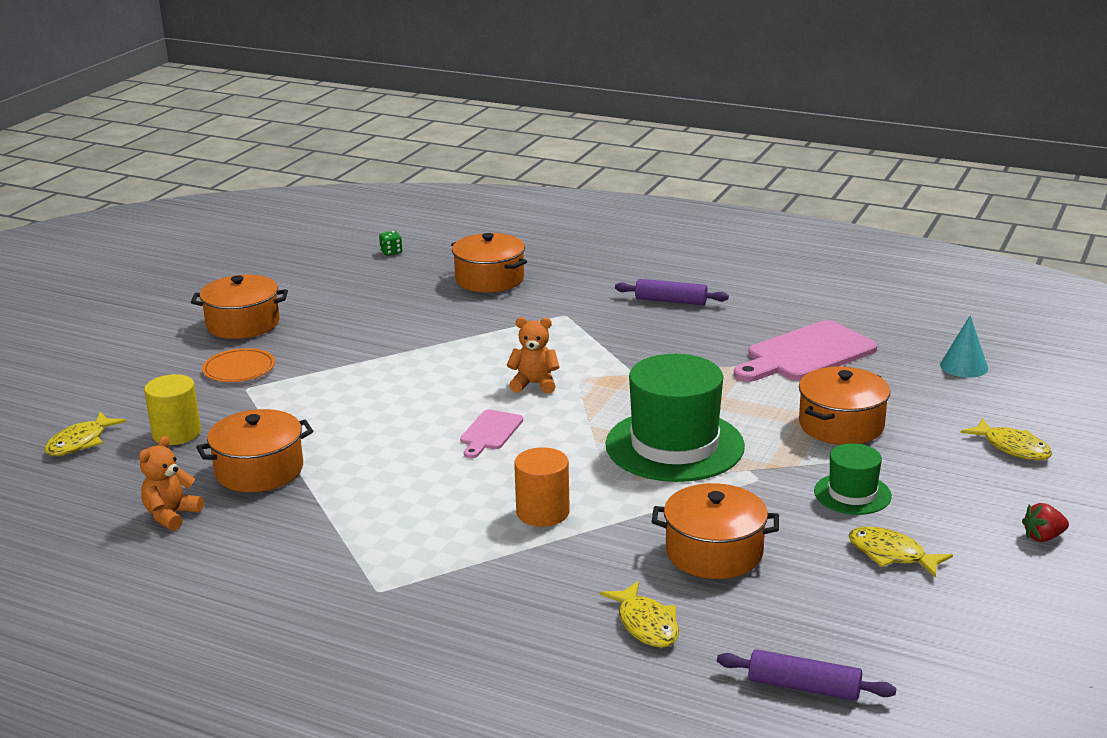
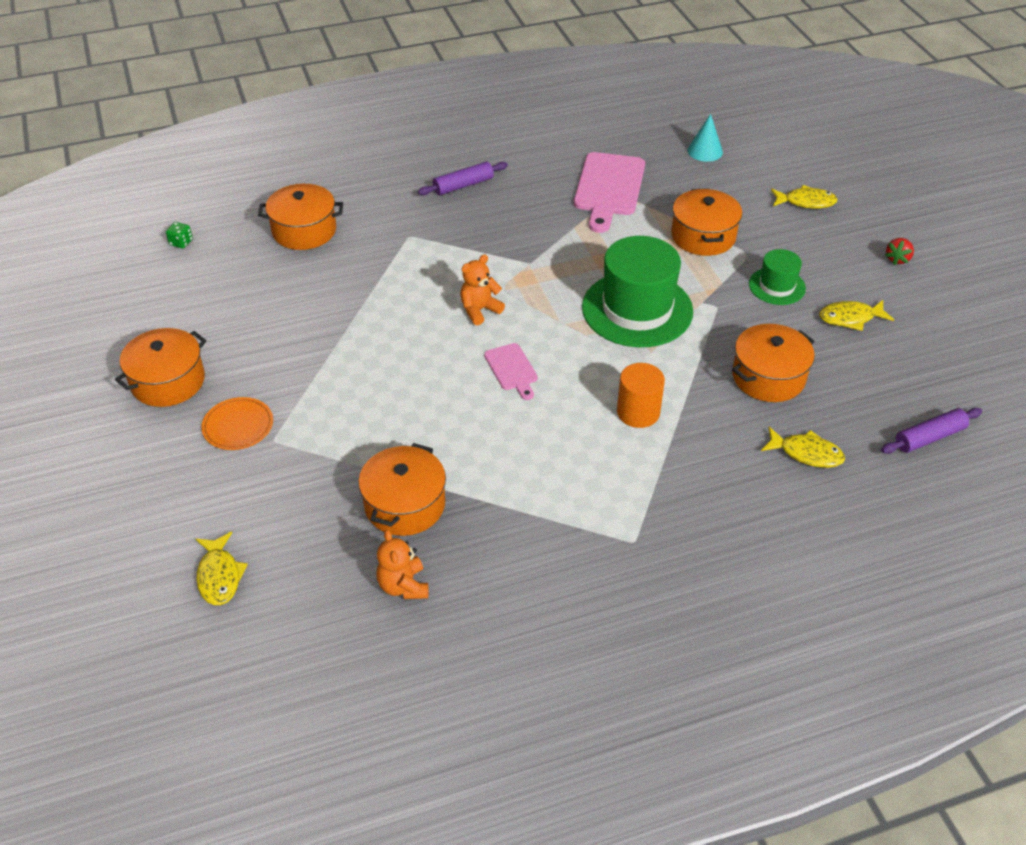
camera: 45 degrees left, 20 degrees up
(176, 433) = (286, 515): yellow cylinder -> none

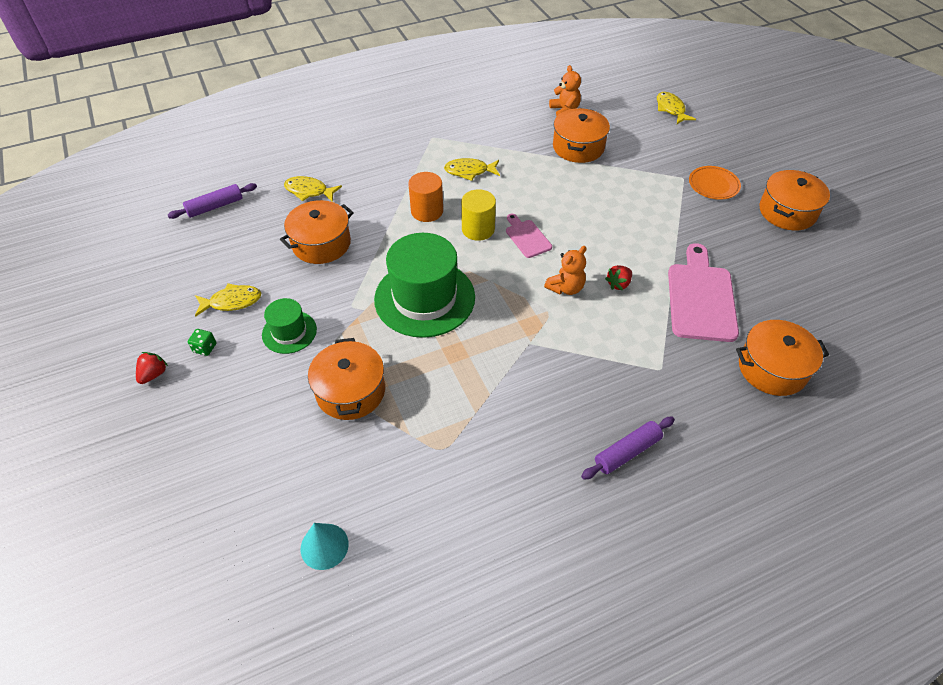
camera: 175 degrees right, 5 degrees up
(181, 242) = (885, 344): green dice -> green dice (205, 348)
(420, 310) = (618, 284): none -> red strawberry
(572, 383) = (478, 229): none -> yellow cylinder
(609, 188) = (453, 460): pink cutting board -> pink cutting board (700, 298)
(806, 202) = (220, 454): yellow fish -> yellow fish (469, 171)

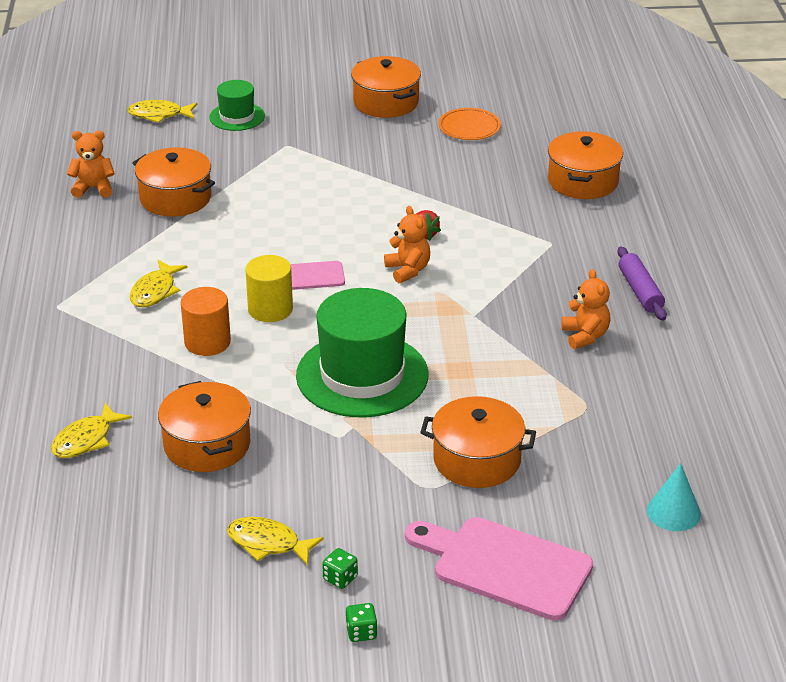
camera: 70 degrees left, 15 degrees down
(154, 374) = (361, 632): red strawberry -> green dice
(215, 206) = (49, 540): purple rolling pin -> none
(232, 302) = (268, 543): yellow fish -> yellow fish turned 75 degrees counterclockwise
(289, 332) = (354, 497): green hat -> green hat (237, 117)
(539, 425) = (585, 336): none -> orange teddy bear
(700, 298) = (473, 191): pink cutting board -> pink cutting board (504, 566)
(713, 185) = (313, 130): orange plate -> orange plate (469, 127)

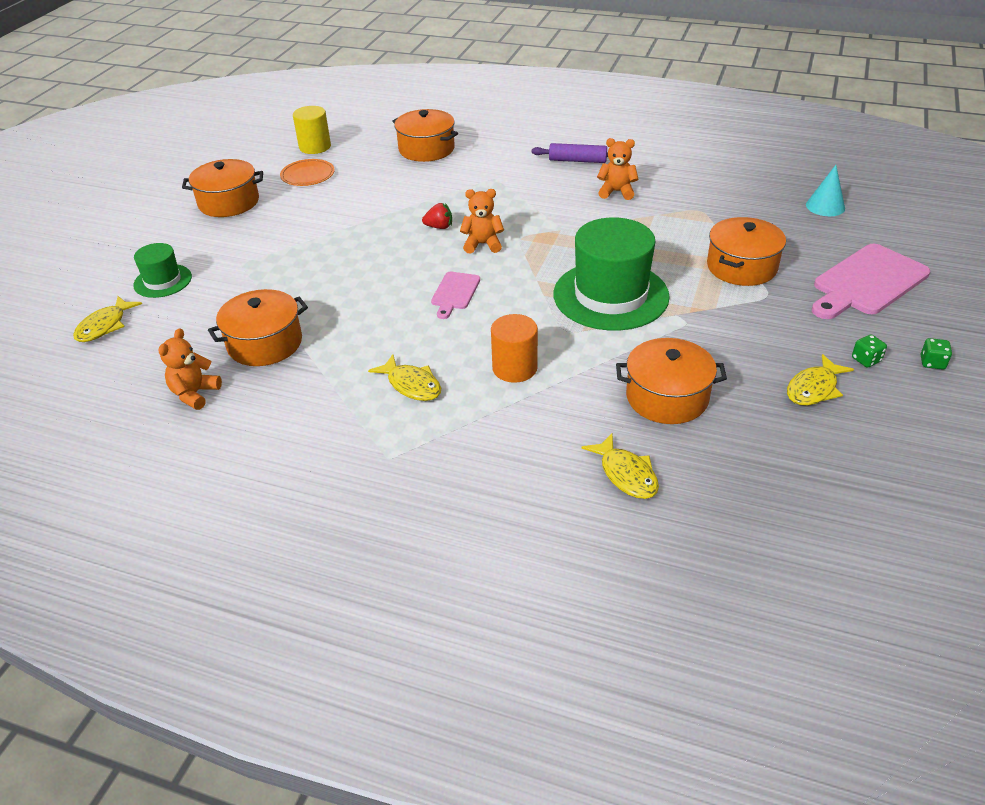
camera: 65 degrees left, 5 degrees up
(270, 309) = (488, 323): yellow cylinder -> yellow cylinder (315, 147)

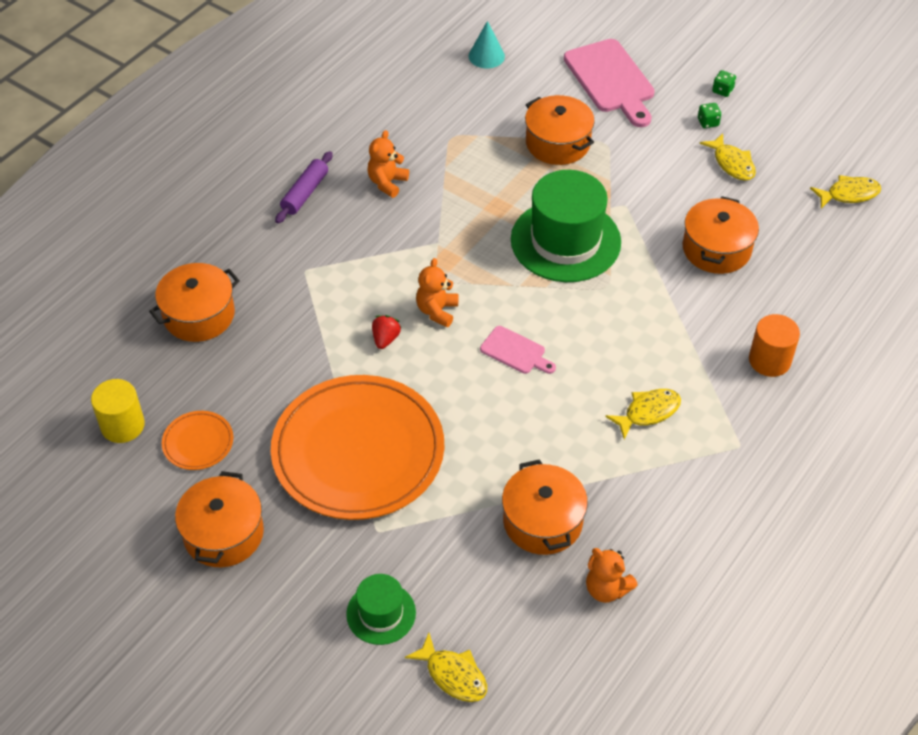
camera: 75 degrees left, 10 degrees up
(317, 239) = (358, 451): none -> orange plate
(514, 368) = (648, 334): orange cylinder -> orange cylinder (769, 360)
(626, 474) = (796, 300): yellow fish -> yellow fish (849, 194)

